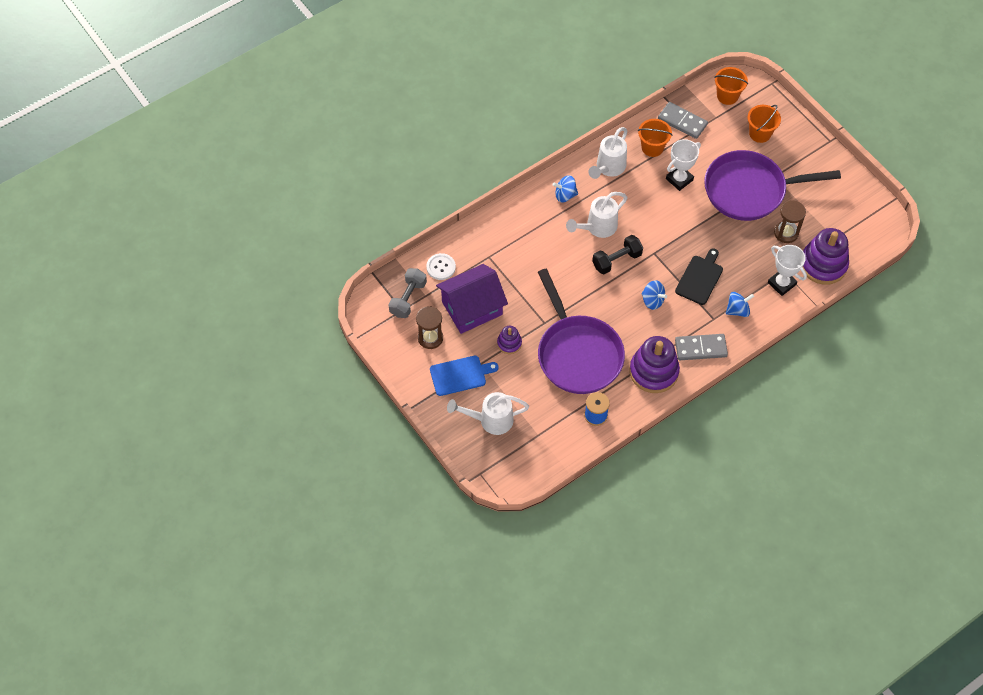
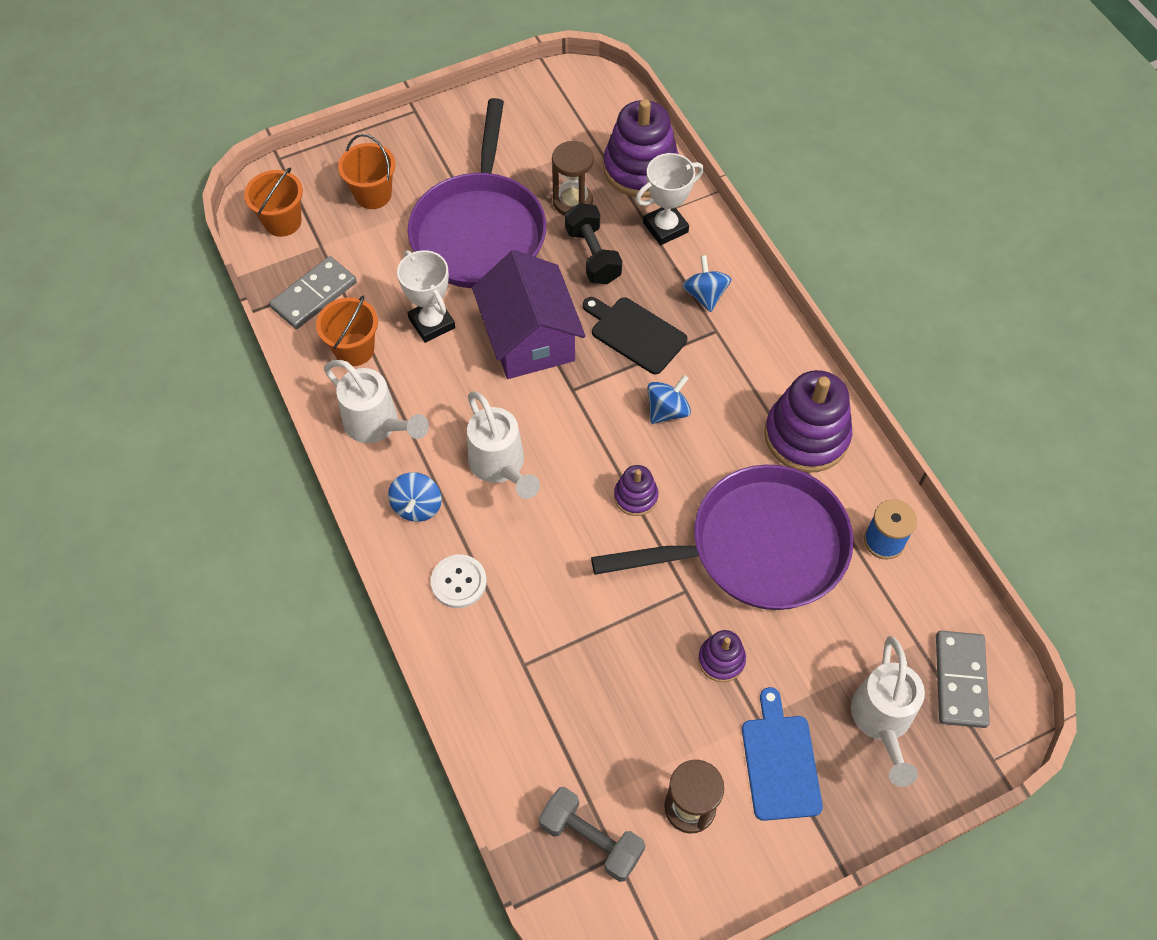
camera: 80 degrees left, 0 degrees up
(441, 267) = (529, 760): white button -> white button (459, 582)
(472, 308) = (634, 715): purple house -> purple house (529, 338)
(594, 292) = (635, 496): none -> purple stacking toy
(616, 260) = (576, 449): black dumbbell -> black dumbbell (593, 255)
(700, 348) = (769, 360): grey domino -> grey domino (960, 680)

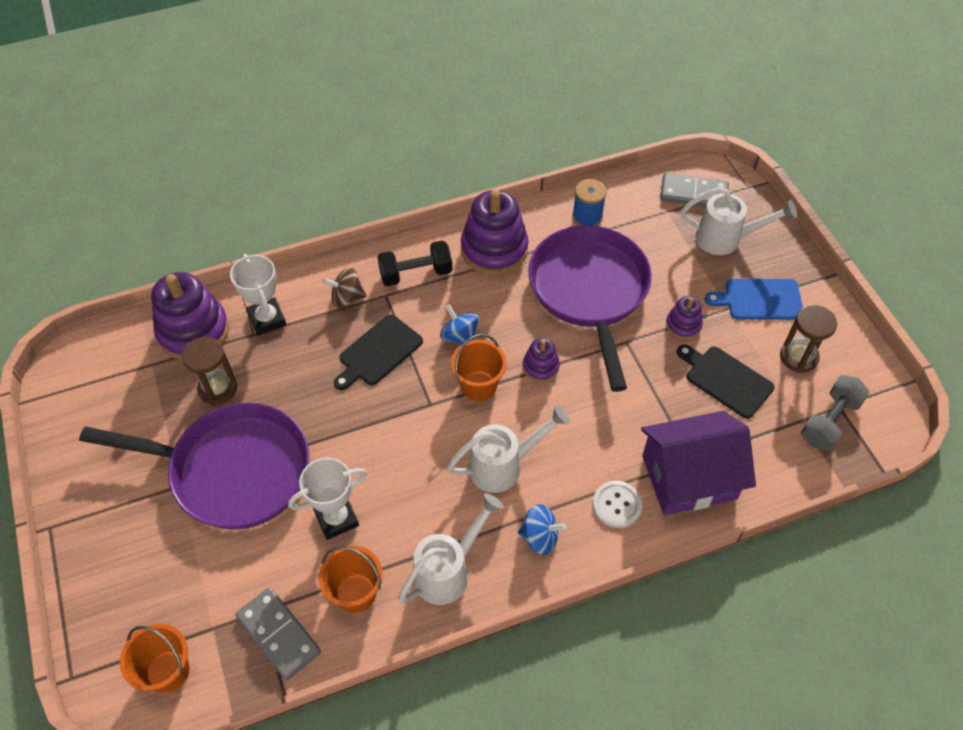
camera: 85 degrees left, 5 degrees down
(373, 194) = (156, 572): orange bucket -> orange bucket (478, 386)
(529, 338) = (369, 435): purple house -> purple house (689, 477)
(593, 255) = (285, 377): black dumbbell -> black dumbbell (416, 273)
(642, 710) = (726, 380): none -> black cutting board
(705, 295) = (347, 298): blue spinning top -> brown spinning top

